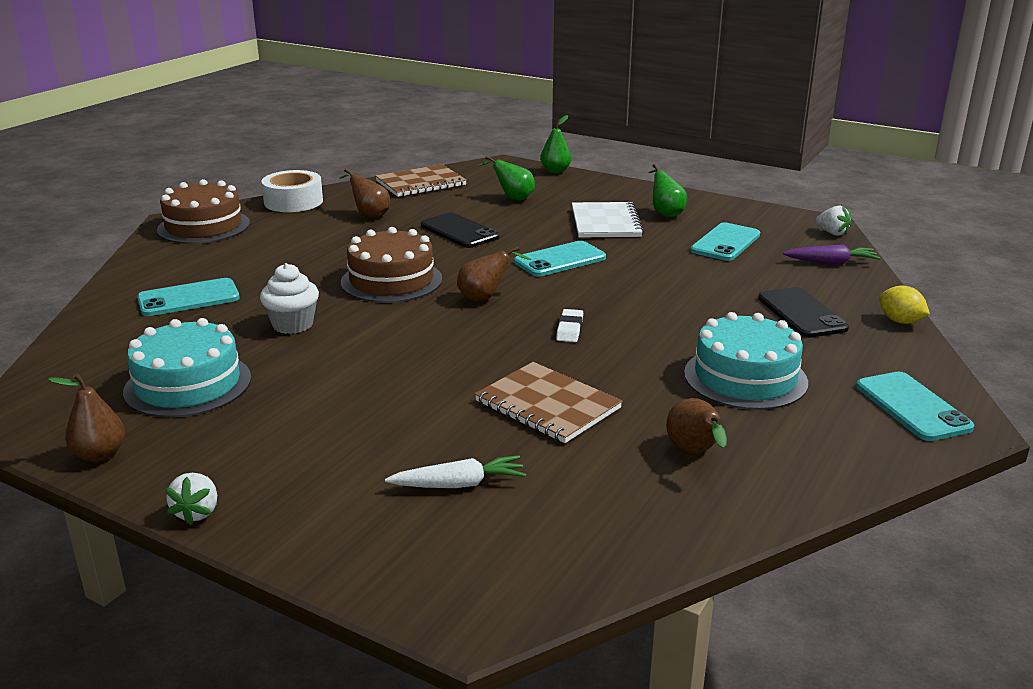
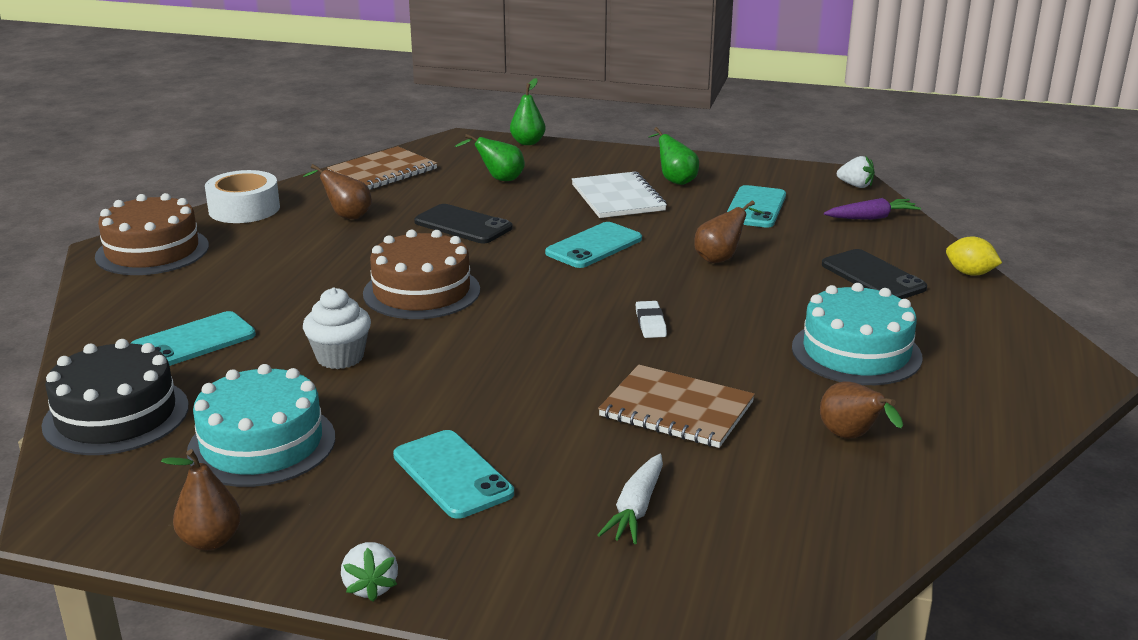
camera: 15 degrees left, 0 degrees up
(95, 347) = (116, 415): none -> black cake
(459, 484) = (636, 509): white carrot -> white carrot turned 135 degrees clockwise
(485, 298) = (539, 299): brown pear -> brown pear (721, 258)
(912, 407) = (1027, 360): turquoise phone -> turquoise phone (452, 475)

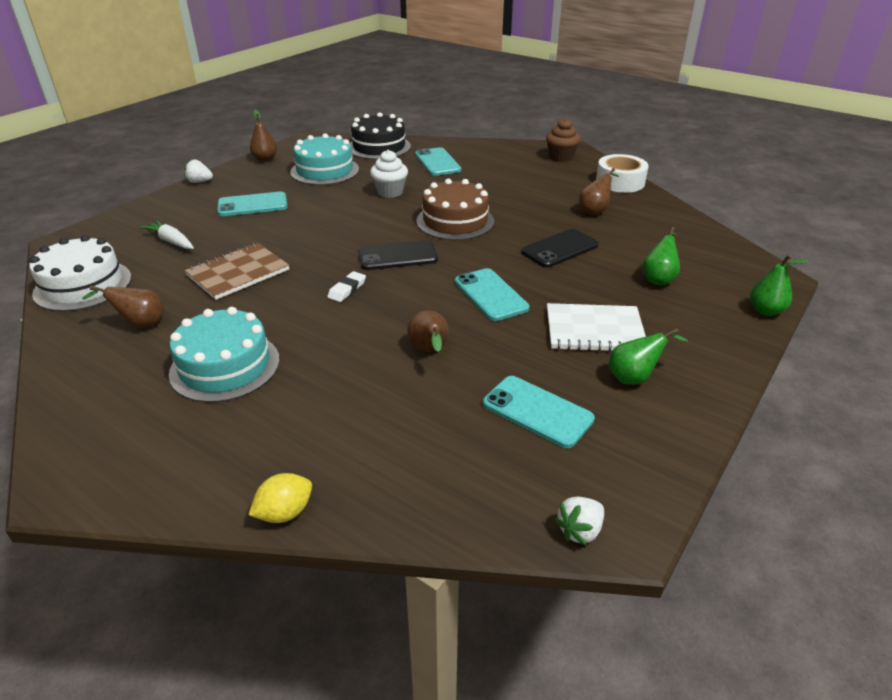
camera: 110 degrees right, 10 degrees up
(152, 251) = (561, 157): brown cake -> brown cupcake
(383, 171) = (687, 232): brown notebook -> none
(650, 323) = (347, 289): white eraser -> white eraser turned 75 degrees counterclockwise
(826, 535) = (83, 285): none -> white cake
(871, 218) = (470, 497): purple carrot -> none
(873, 276) = (332, 431): black phone -> black phone (397, 256)

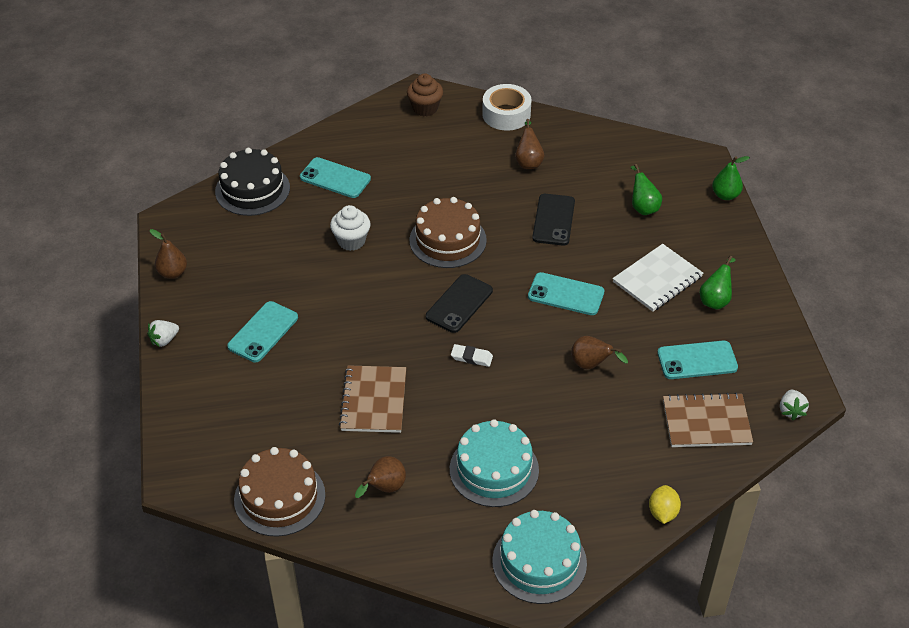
camera: 45 degrees left, 10 degrees up
(83, 285) = (279, 497): white cake -> brown cake
(171, 241) = (267, 413): white carrot -> none
(324, 170) = (254, 252): turquoise cake -> turquoise cake (539, 562)
(347, 289) = (471, 357): white eraser -> white eraser turned 60 degrees counterclockwise
(463, 468) = (706, 422): none -> brown notebook

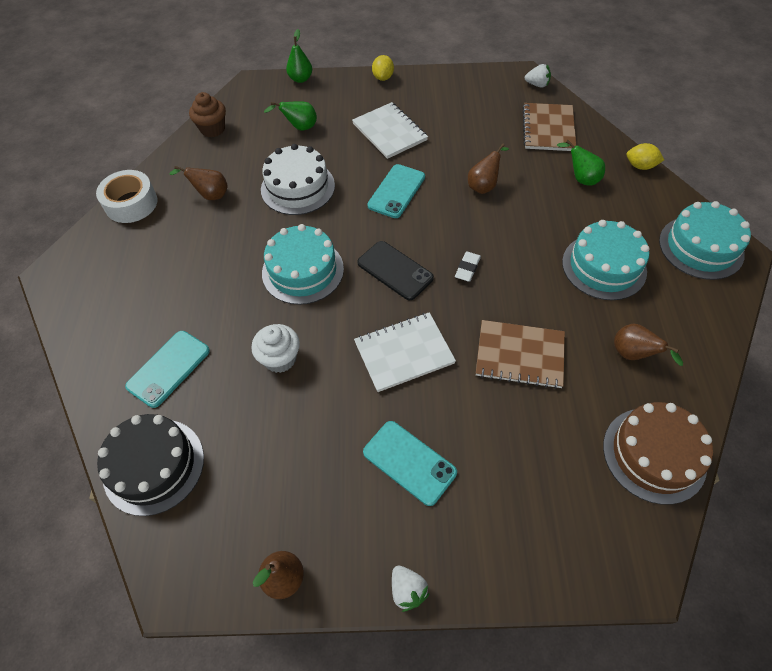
camera: 80 degrees left, 10 degrees up
(367, 319) = (404, 353): none -> white notebook
(425, 108) = (86, 270): brown cupcake -> brown cupcake (213, 129)
(448, 240) = (303, 271): brown cake -> turquoise cake
(553, 220) = (298, 187): black phone -> white cake
(697, 360) = (483, 123): turquoise phone -> none
(715, 300) = (419, 103): green pear -> green pear (580, 178)
(753, 263) = (383, 77): none -> yellow lemon

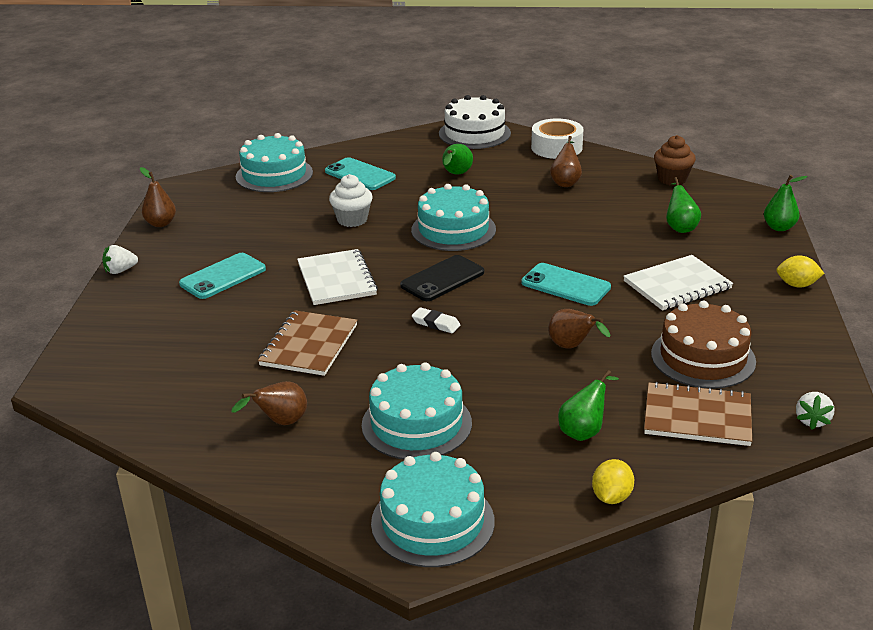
camera: 95 degrees right, 25 degrees down
(154, 466) = (274, 174): black cake -> turquoise cake
(181, 279) = (456, 174): none -> green pear
(298, 187) = (575, 226): white cake -> white cake (474, 133)
(654, 454) = (159, 413): brown cake -> brown cake (703, 357)

